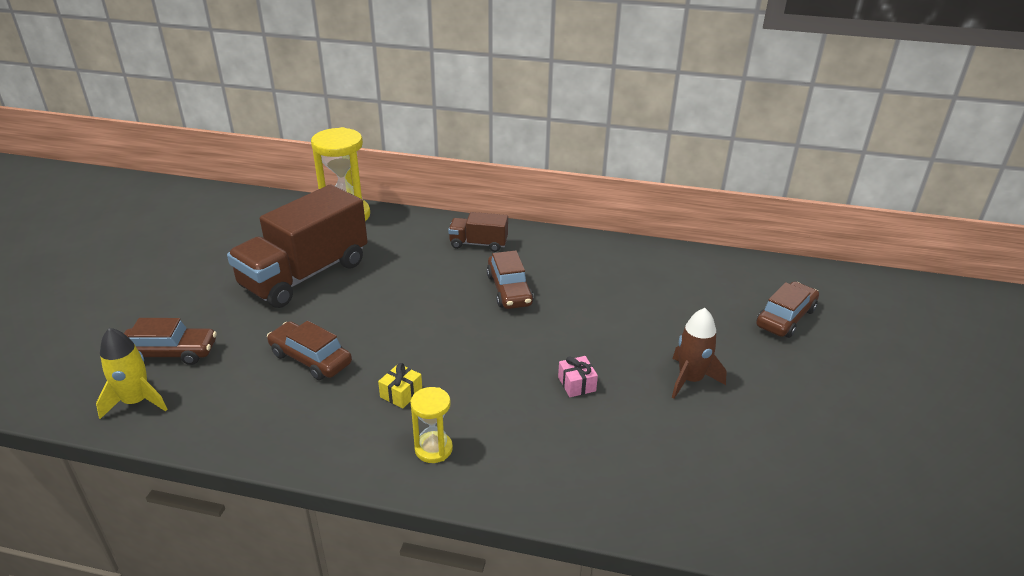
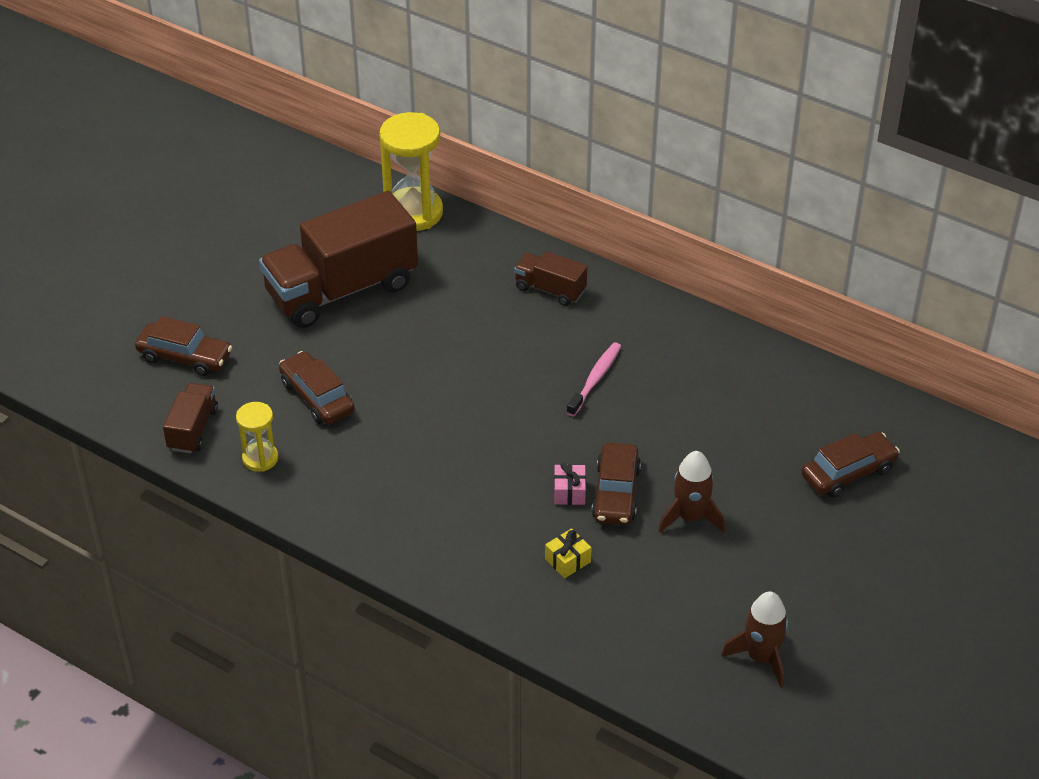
camera: 20 degrees right, 10 degrees up
(137, 401) = (146, 404): yellow rocket -> none
(192, 413) = (193, 429): none -> brown truck
(401, 393) = (391, 458): yellow gift -> yellow gift (567, 560)
(433, 449) = (400, 522): yellow hourglass -> yellow hourglass (260, 458)
(509, 290) = (555, 362): brown car -> brown car (616, 493)
(548, 295) = (595, 379): none -> pink toothbrush
(836, 485) = (761, 657): none -> brown rocket

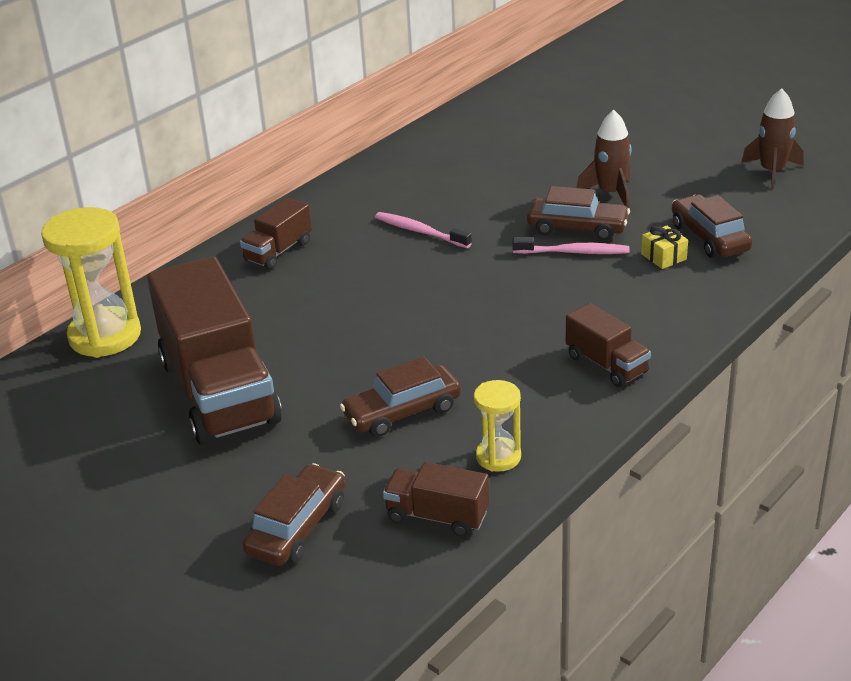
camera: 80 degrees left, 10 degrees down
(385, 521) = (606, 364): none -> brown truck
(569, 492) = (573, 252): pink gift -> pink toothbrush
(848, 473) = (563, 122): brown car -> brown car (709, 237)

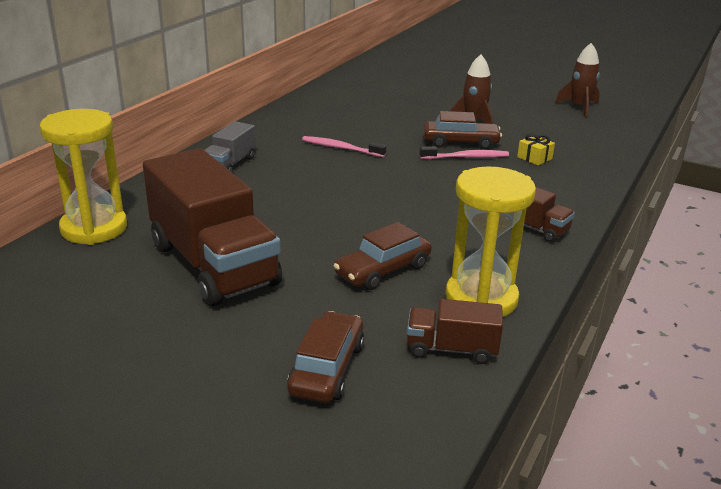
camera: 15 degrees left, 5 degrees down
(278, 251) = (230, 164): brown truck -> grey truck
(498, 457) = (481, 299): yellow hourglass -> yellow hourglass, size x1.84
(709, 237) = (560, 146): brown car -> none

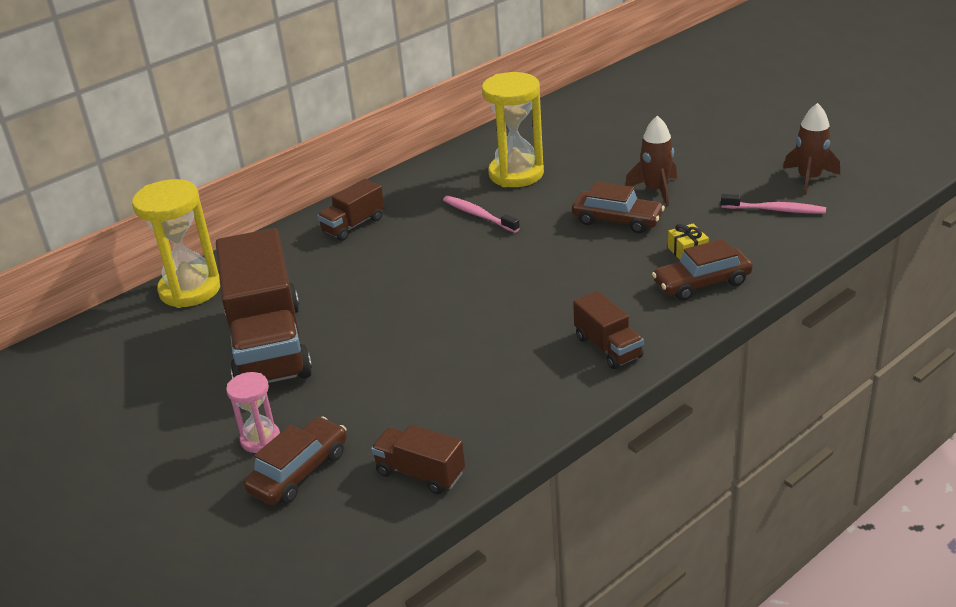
camera: 25 degrees right, 5 degrees up
(230, 164) = (353, 225): grey truck -> brown truck
(263, 346) = (260, 439): none -> pink hourglass
(383, 270) = (417, 376): brown car -> brown car (702, 283)
(466, 157) = (608, 242): pink toothbrush -> pink toothbrush (775, 210)
(481, 299) = (488, 424): yellow hourglass -> yellow hourglass (516, 174)

